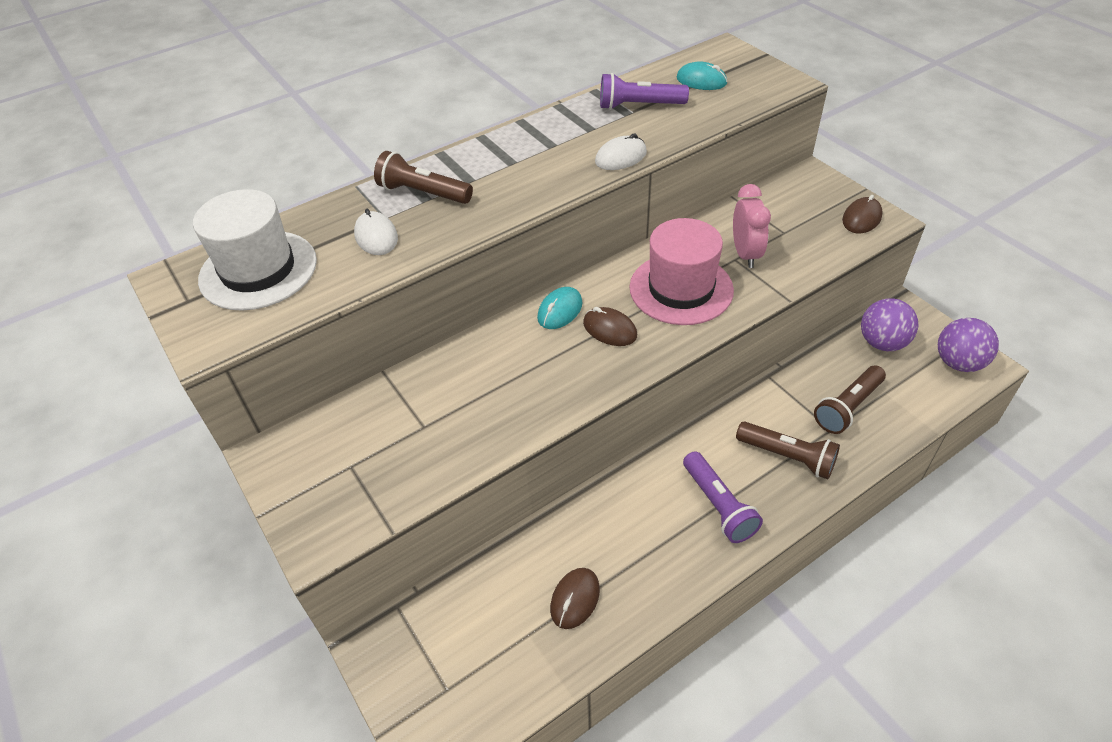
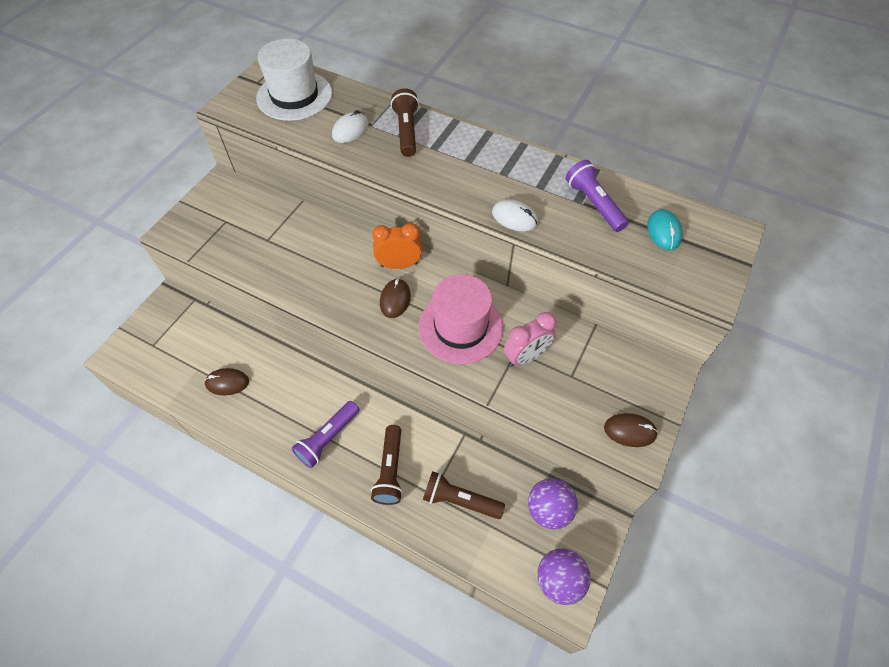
camera: 60 degrees right, 10 degrees up
(560, 310) = (399, 264): turquoise mouse -> orange clock

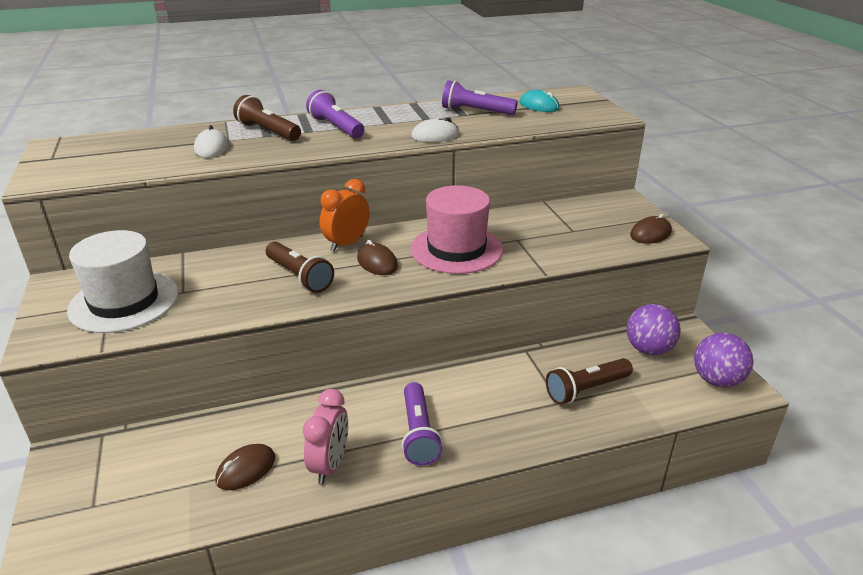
camera: 45 degrees left, 25 degrees down
(294, 96) = (114, 151): white hat -> white hat (124, 301)
(390, 470) = (506, 413): brown flashlight -> brown flashlight (299, 276)
(457, 156) = (336, 127): none -> purple flashlight
(526, 356) = (528, 238): pink clock -> pink clock (330, 465)

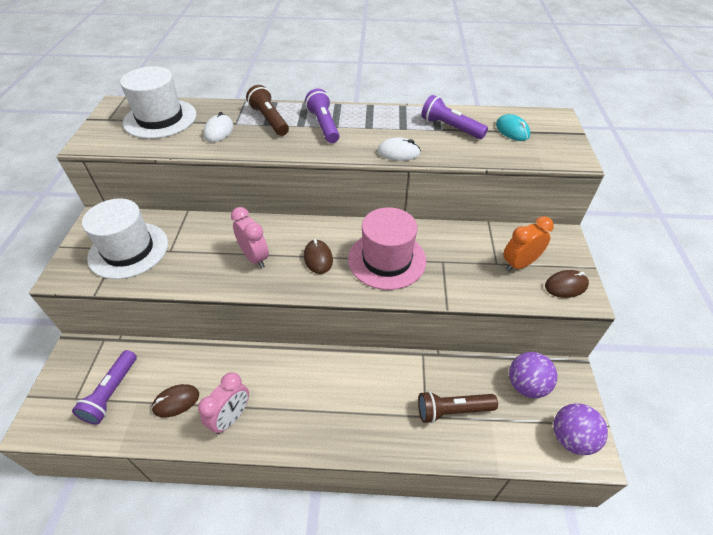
camera: 20 degrees right, 15 degrees up
(125, 148) = (160, 119): none -> white hat
(299, 276) = (255, 257): brown flashlight -> pink clock
(346, 244) = (305, 231): orange clock -> orange clock (519, 264)
(418, 433) = (304, 410): purple flashlight -> purple flashlight (111, 393)

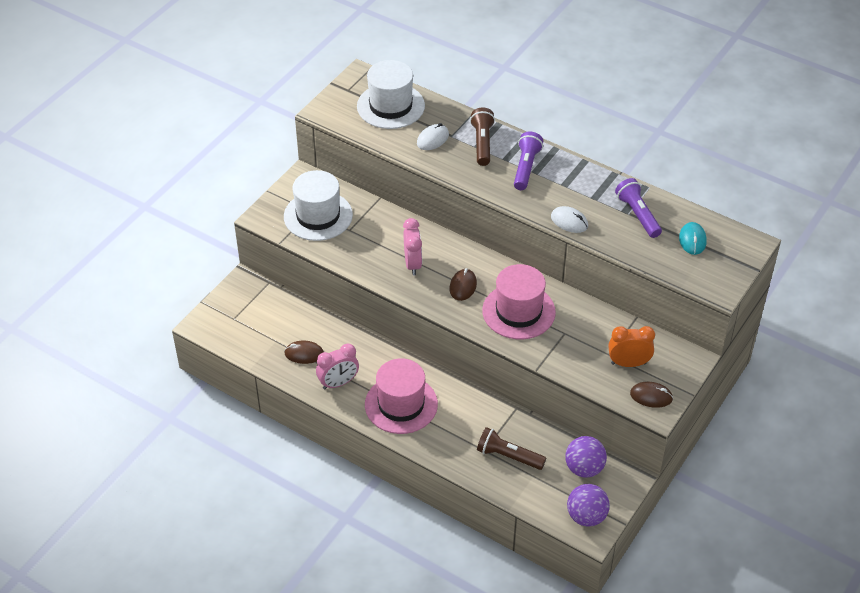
camera: 30 degrees right, 0 degrees up
(111, 393) = (260, 326): purple flashlight -> none
(312, 408) = (401, 404): none -> pink hat

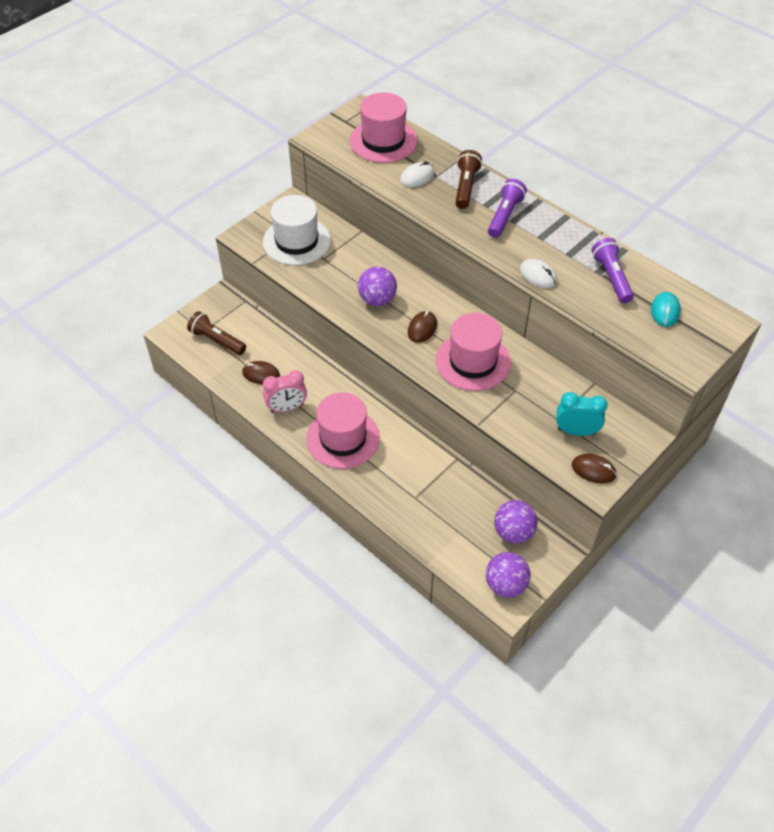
camera: 10 degrees right, 5 degrees up
(390, 106) = (383, 141): white hat -> pink hat
(412, 264) = (377, 299): pink clock -> purple ball
(508, 456) = (438, 508): brown flashlight -> brown flashlight (217, 340)
(628, 363) = (576, 431): orange clock -> turquoise clock

